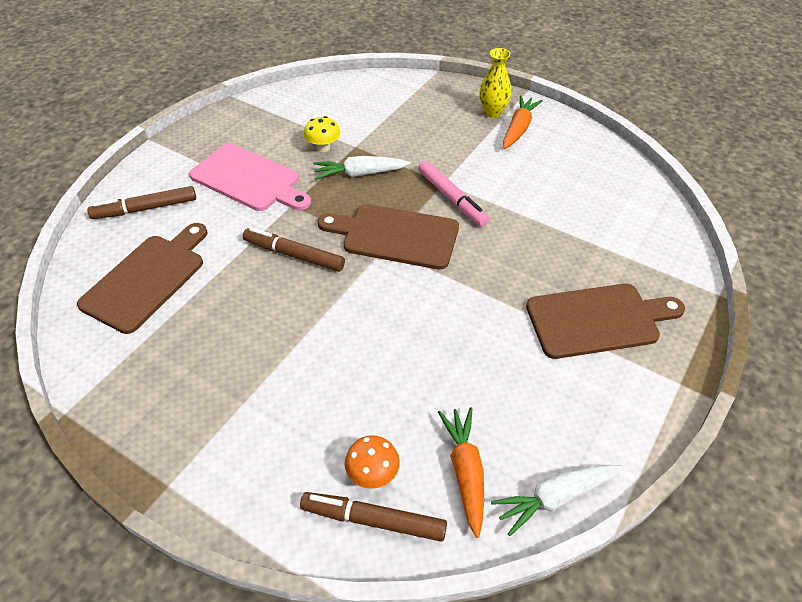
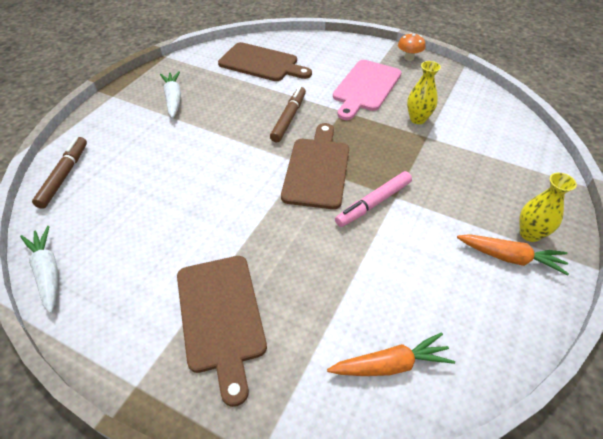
camera: 85 degrees right, 0 degrees up
(145, 209) = (324, 51): brown marker -> none
(323, 148) = (417, 119): yellow mushroom -> yellow vase
(360, 174) = (390, 143): white carrot -> white carrot (173, 99)
(372, 474) = (96, 173): orange mushroom -> orange mushroom (409, 58)
(465, 472) = (84, 219): orange carrot -> orange carrot (390, 364)

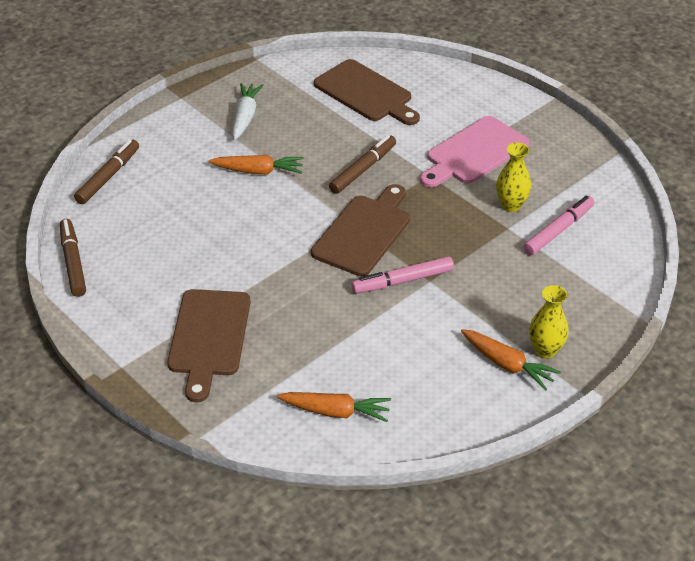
camera: 20 degrees right, 5 degrees down
(48, 272) = (73, 262): white carrot -> brown marker
(202, 139) = (258, 171): none -> orange carrot
(409, 58) = (554, 126): orange mushroom -> none
(465, 129) = (558, 230): none -> pink marker

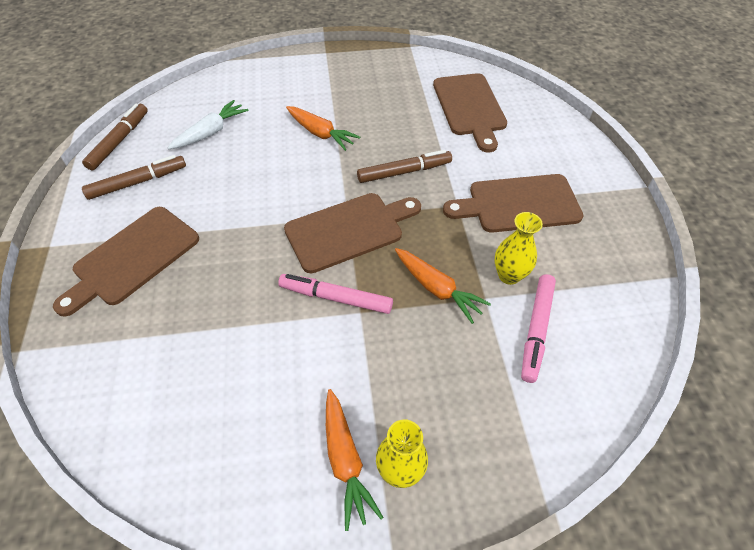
camera: 35 degrees right, 10 degrees up
(108, 177) = (214, 88): brown marker -> brown marker (138, 182)
(245, 117) = (356, 86): white carrot -> white carrot (211, 132)
(335, 412) = (143, 402): orange carrot -> orange carrot (437, 289)
(474, 153) = (518, 204): pink cutting board -> brown cutting board
(558, 230) = (536, 330): pink marker -> pink marker turned 120 degrees clockwise

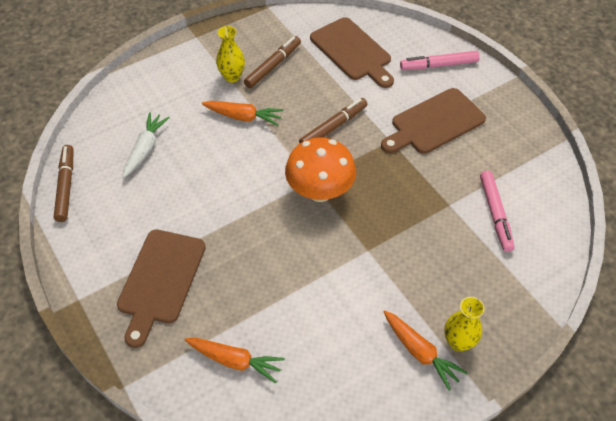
camera: 25 degrees left, 0 degrees up
(138, 182) = (114, 217): brown marker -> brown marker (273, 66)
(336, 297) = (343, 247): pink marker -> pink marker (439, 65)
(348, 230) = (320, 191): brown cutting board -> orange mushroom
(437, 289) = (412, 211): orange carrot -> orange carrot (235, 361)
(509, 275) = (457, 181): yellow vase -> yellow vase (232, 77)

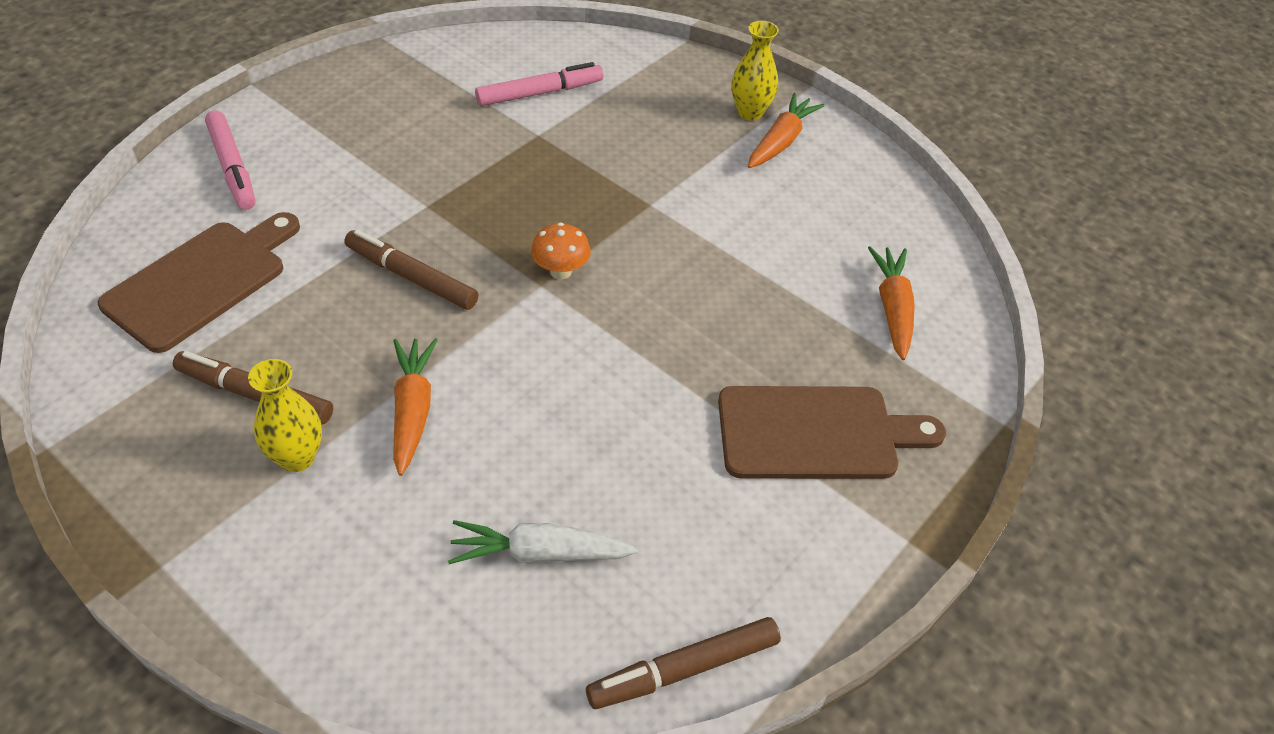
camera: 110 degrees left, 5 degrees down
(320, 191) = (560, 271): orange mushroom -> orange mushroom, size x0.50
(434, 123) = (376, 161): brown cutting board -> none

